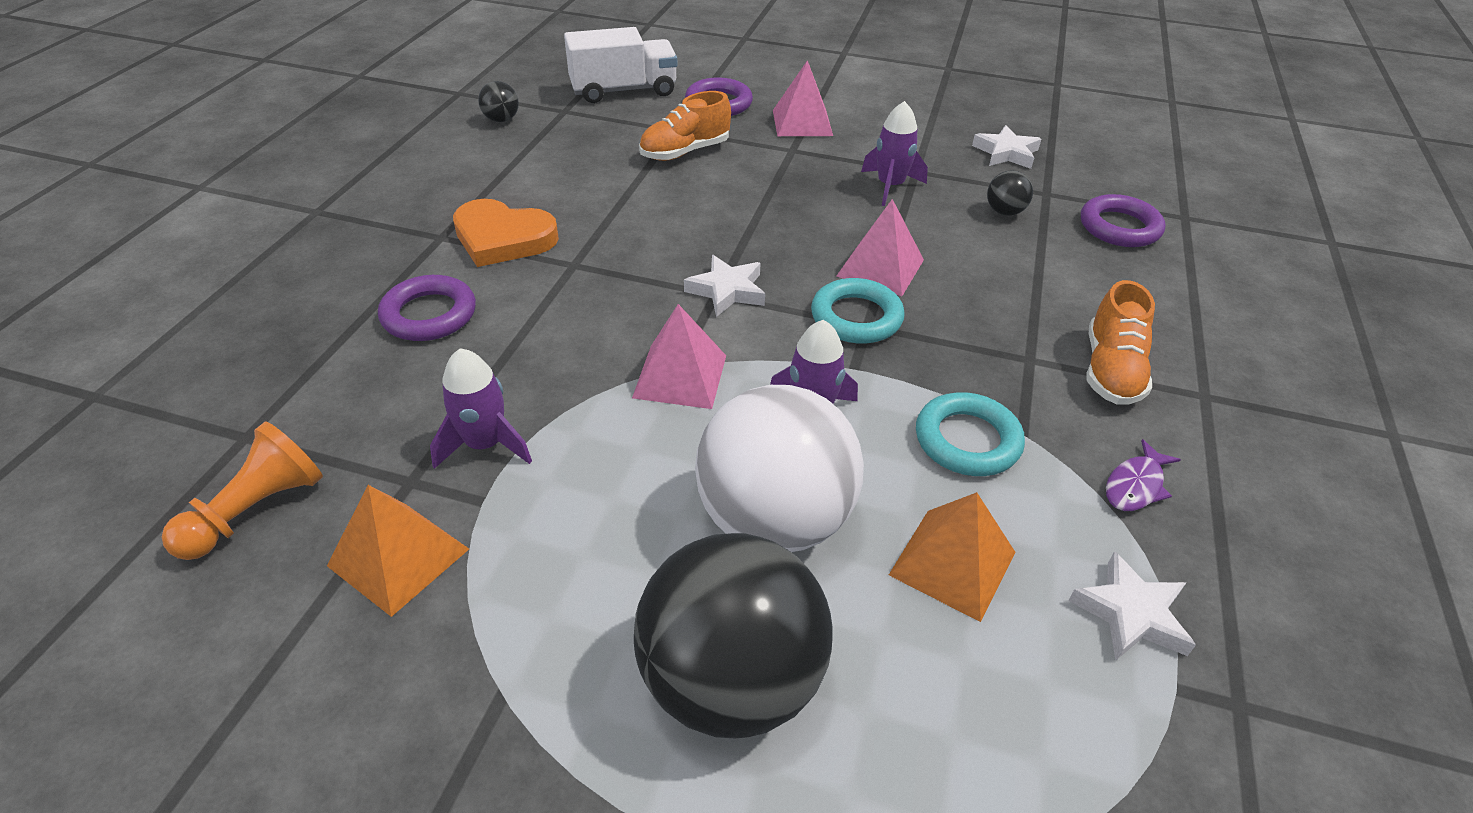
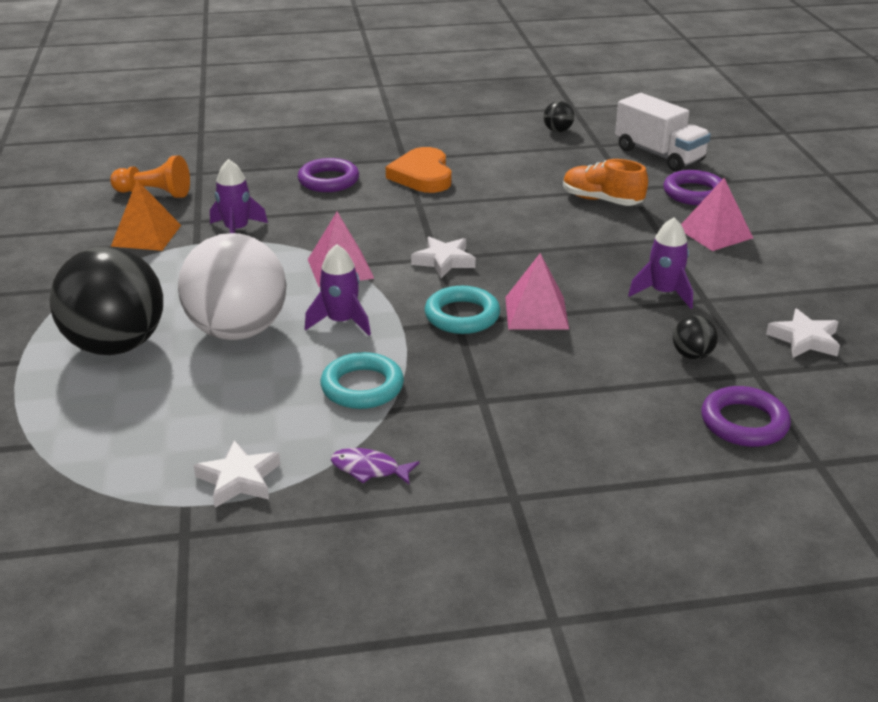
camera: 65 degrees right, 10 degrees down
(952, 563) = (241, 400): orange pyramid -> none
(1111, 370) = (503, 442): orange shoe -> none

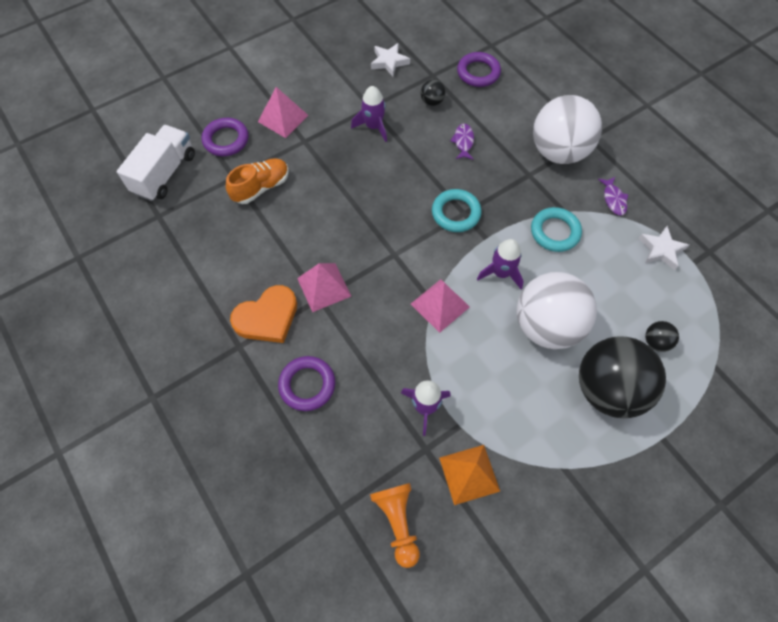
camera: 115 degrees left, 30 degrees up
(444, 261) = (396, 248): white star -> none
(508, 447) = (558, 152): none -> white ball
(536, 312) = (430, 178): pink pyramid -> pink pyramid (324, 287)
(557, 131) = (137, 252): black ball -> black ball (655, 342)
(588, 359) = (463, 142): none -> purple fish
(601, 200) = (261, 187): orange shoe -> orange shoe turned 135 degrees counterclockwise

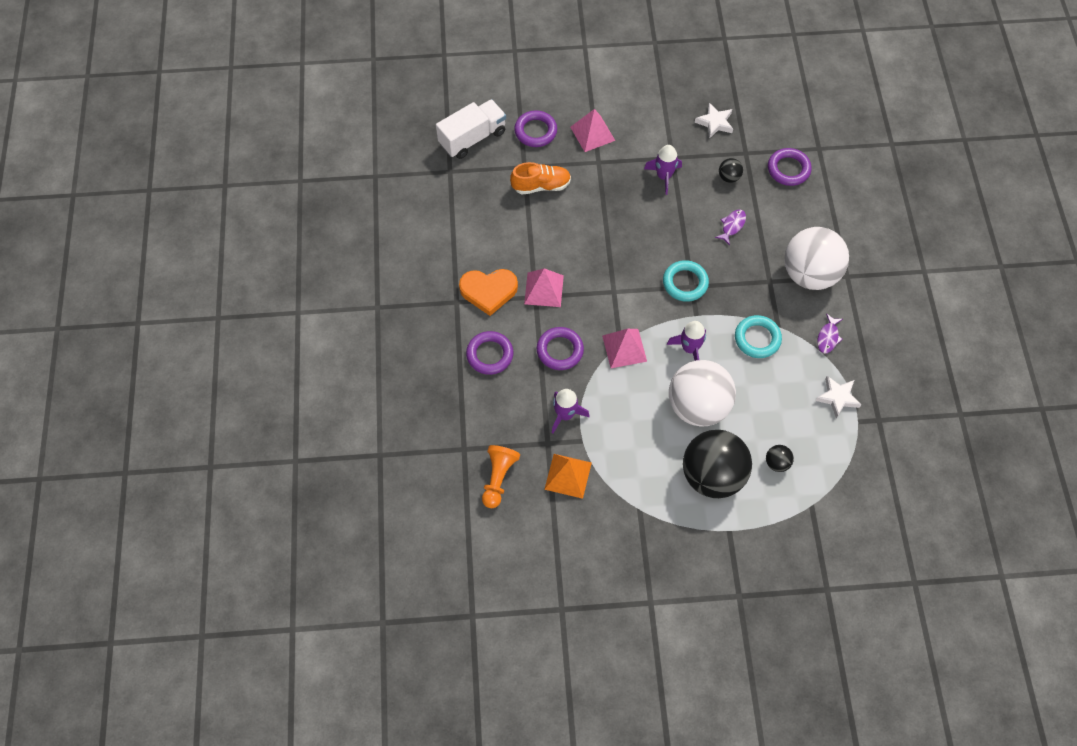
camera: 30 degrees right, 0 degrees up
(378, 341) = (560, 350): none -> purple ring

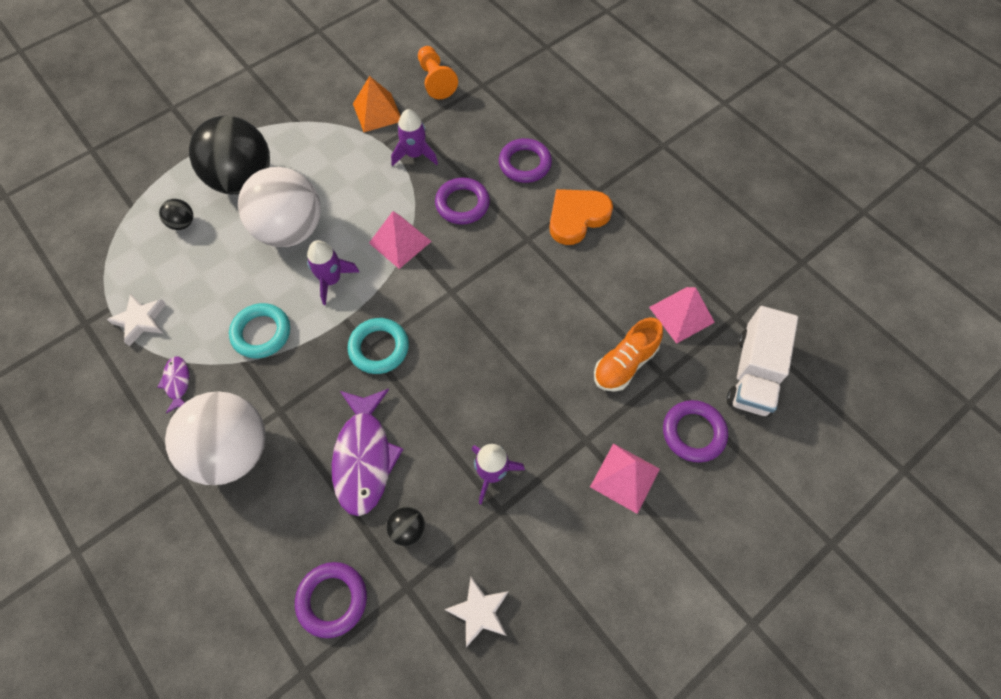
camera: 145 degrees right, 0 degrees up
(544, 289) = (524, 251): pink pyramid -> pink pyramid (681, 314)
(732, 226) = (364, 457): purple fish -> purple fish, size x2.08

